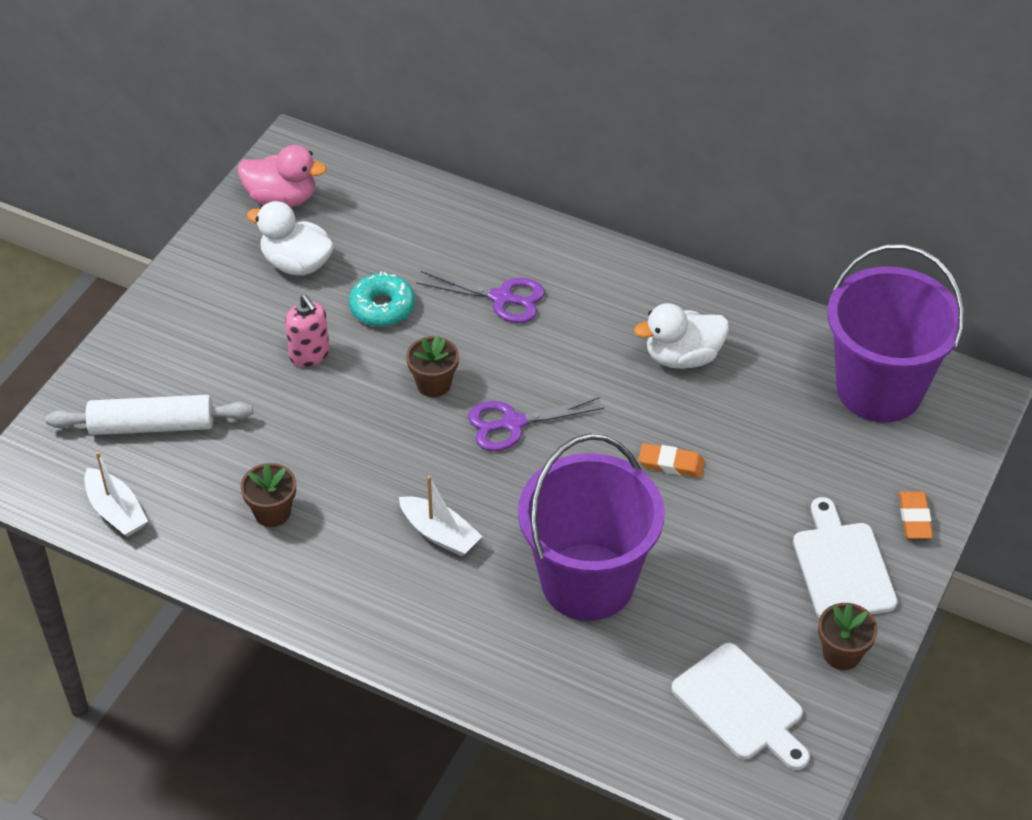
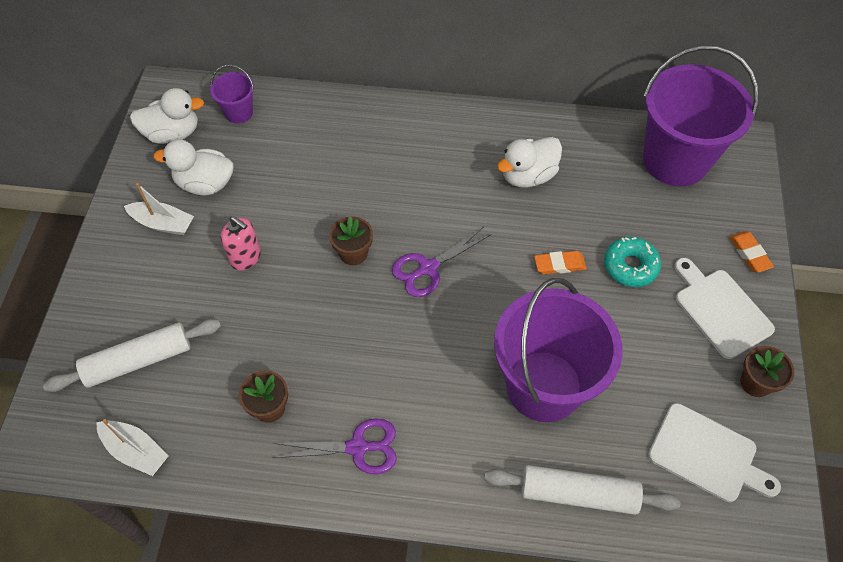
camera: 20 degrees left, 10 degrees up
(282, 199) = (173, 133): pink duck -> white duck
(367, 195) = (239, 112): none -> purple bucket
(382, 307) = (287, 201): turquoise donut -> turquoise donut (630, 266)
(439, 534) = (412, 382): white boat -> white boat (163, 223)
(502, 298) = (375, 167): purple scissors -> purple scissors (358, 447)
(572, 697) = (578, 494): none -> white rolling pin

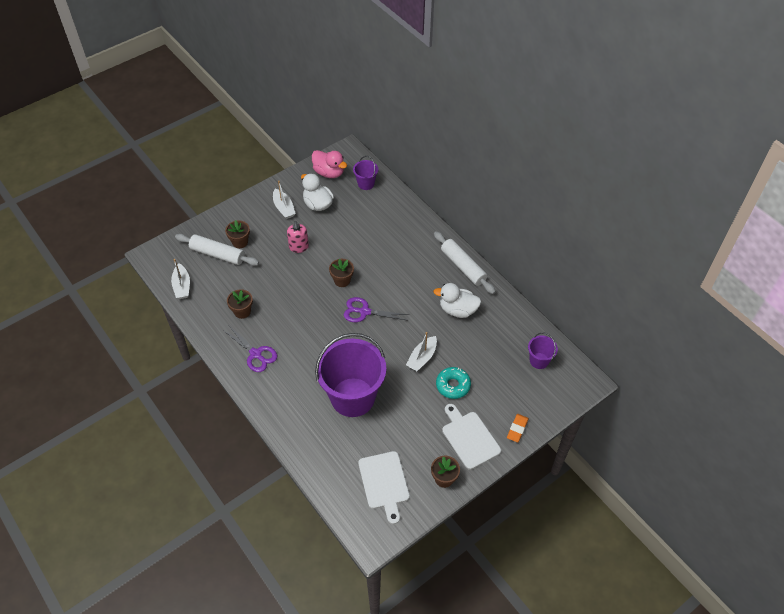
camera: 45 degrees right, 5 degrees down
(152, 317) = (240, 242): none -> brown flower pot
(173, 133) = (329, 172): white duck -> pink duck
(559, 264) = (422, 358): orange eraser -> white boat
(578, 494) = (314, 446): white rolling pin -> white rolling pin (463, 266)
(675, 160) = (539, 360): purple bucket -> purple bucket, size x0.44
(720, 310) = (469, 438): white cutting board -> white cutting board turned 45 degrees counterclockwise

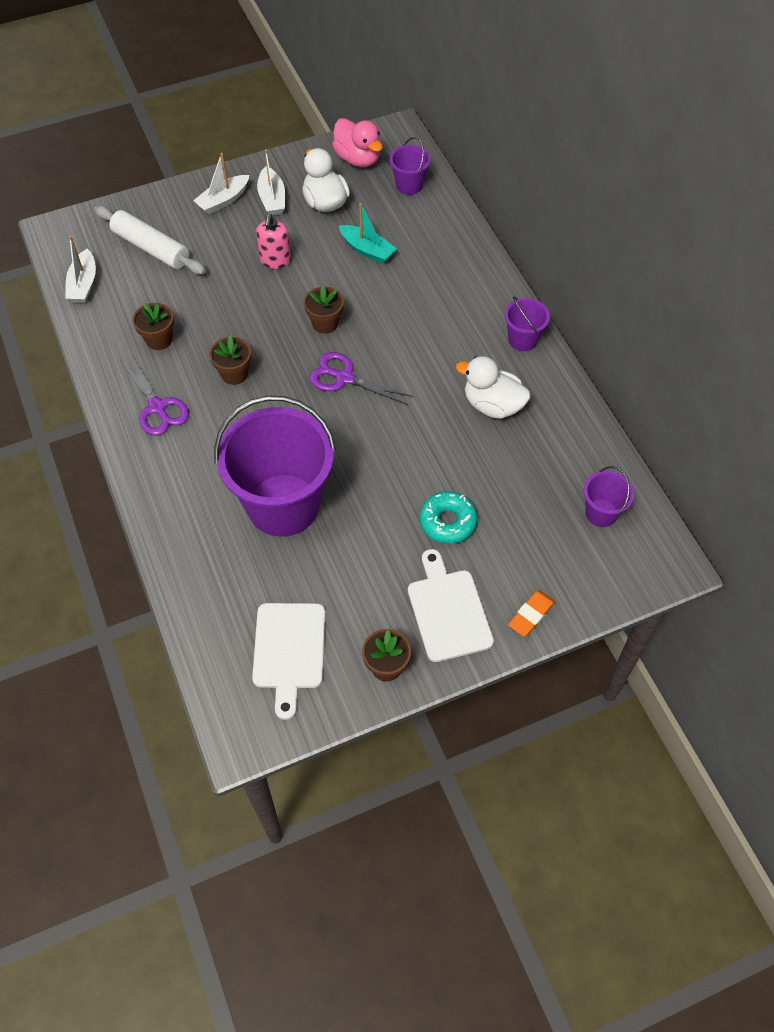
camera: 15 degrees right, 5 degrees up
(240, 242) = (190, 236): brown flower pot -> brown flower pot (234, 374)
(353, 229) = (367, 250): none -> turquoise boat
(422, 358) = (412, 467): white boat -> white boat (223, 200)
(463, 266) = (522, 339): white rolling pin -> purple bucket

